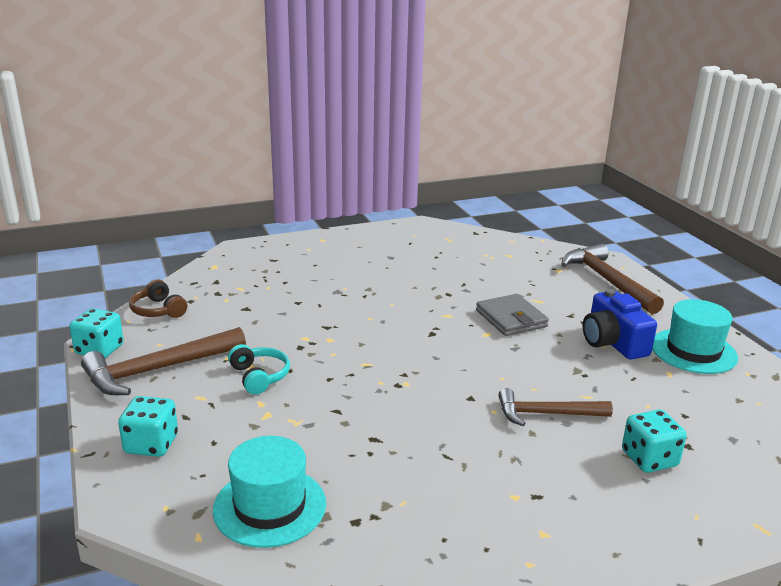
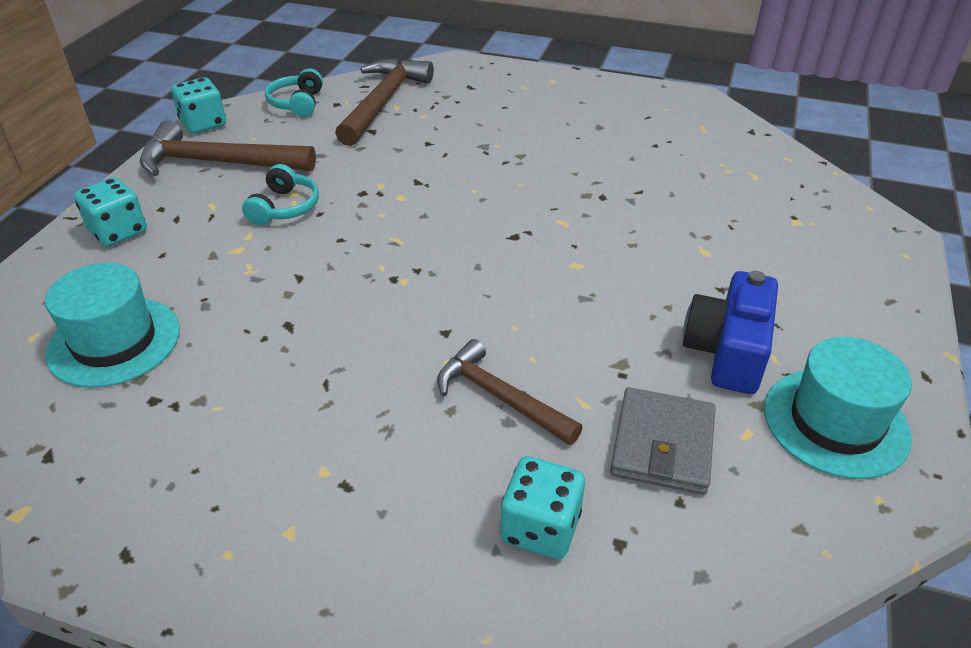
camera: 40 degrees right, 15 degrees up
(158, 310) = (297, 103): brown headphones -> turquoise headphones
(511, 318) = (634, 259): grey wallet -> grey wallet (662, 445)
(607, 281) = (850, 264): brown hammer -> brown hammer (383, 102)

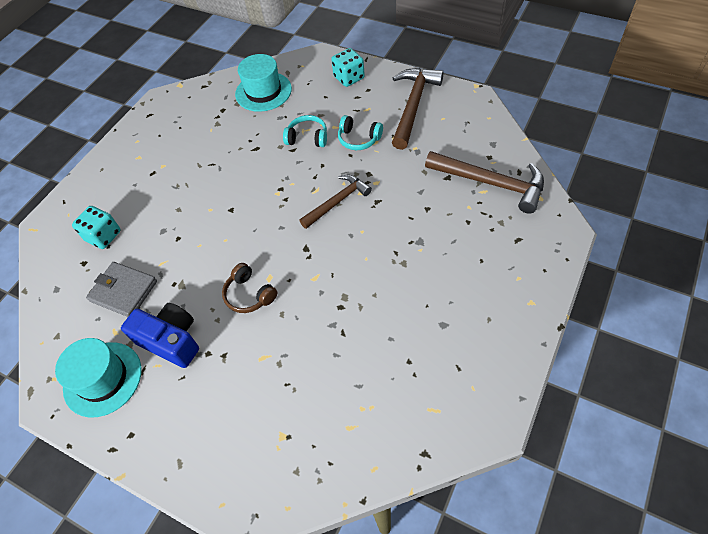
camera: 105 degrees right, 15 degrees up
(203, 124) = (463, 93): turquoise dice -> none
(297, 103) = (490, 136): turquoise headphones -> turquoise headphones (307, 138)
(500, 397) = (178, 229): brown hammer -> brown hammer (337, 202)
(613, 280) = (249, 295): none -> brown headphones

